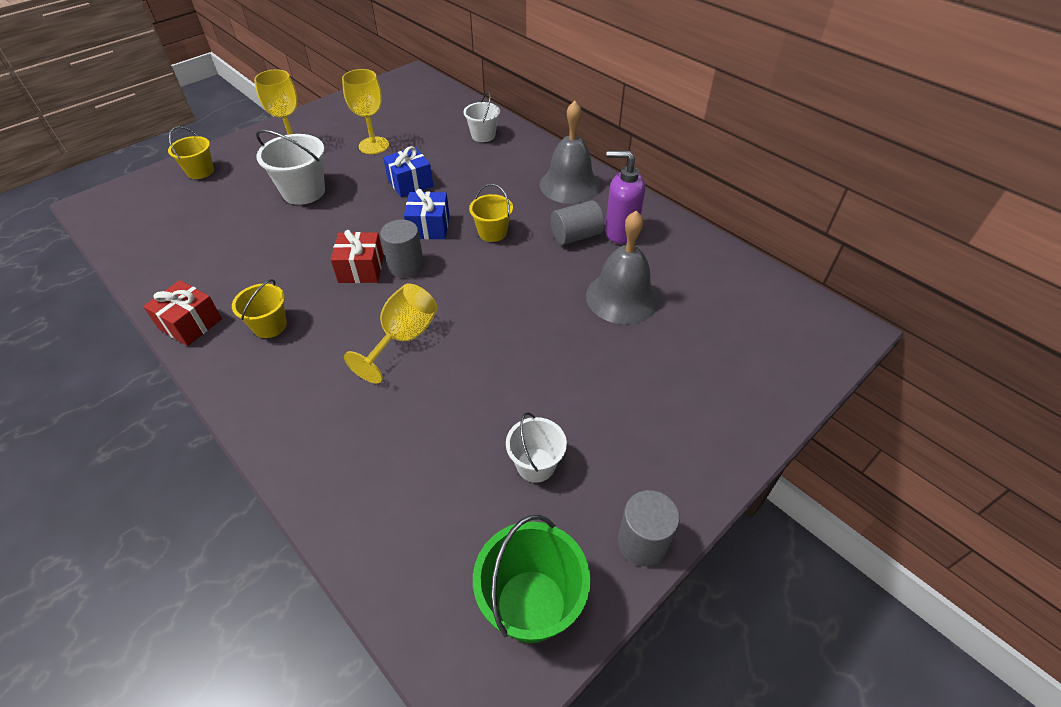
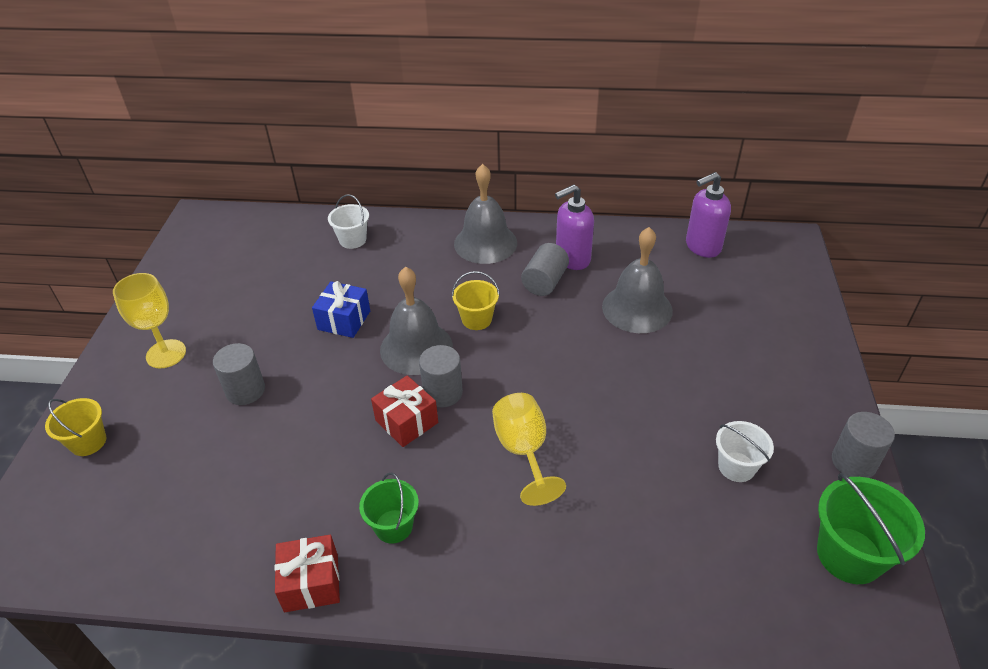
camera: 40 degrees left, 5 degrees down
(270, 326) = (393, 526): yellow bucket -> green bucket
(304, 192) = (245, 390): white bucket -> grey cylinder
(374, 145) = (256, 306): yellow goblet -> none
(429, 227) = (416, 348): blue gift -> grey bell
(748, 285) = (702, 247): none -> purple soap dispenser

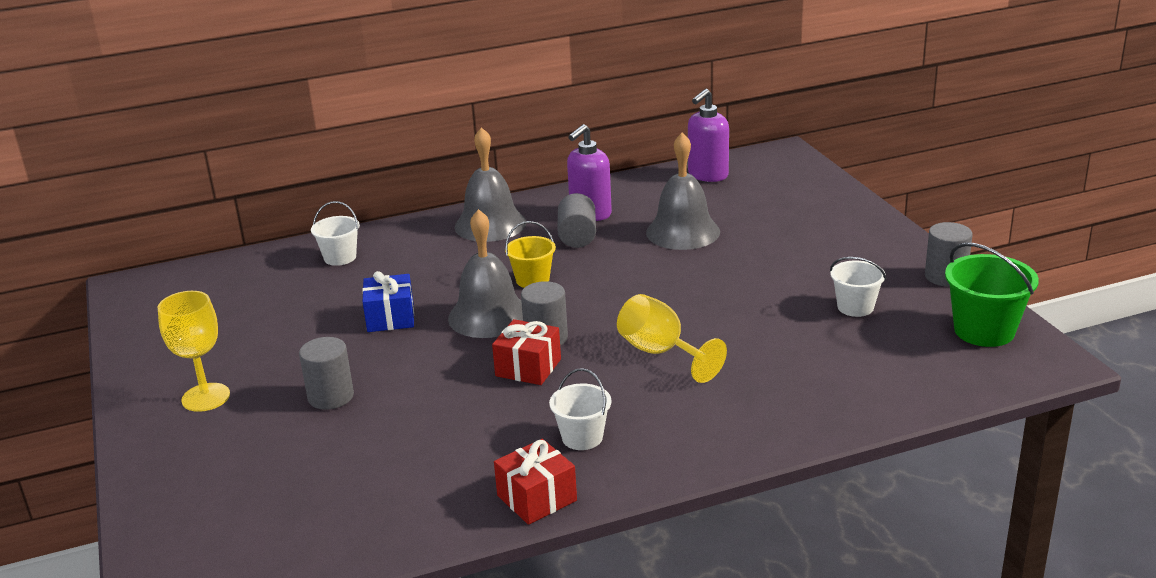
camera: 25 degrees left, 15 degrees down
(88, 442) = (182, 486): yellow bucket -> none
(393, 526) = (582, 437): green bucket -> white bucket

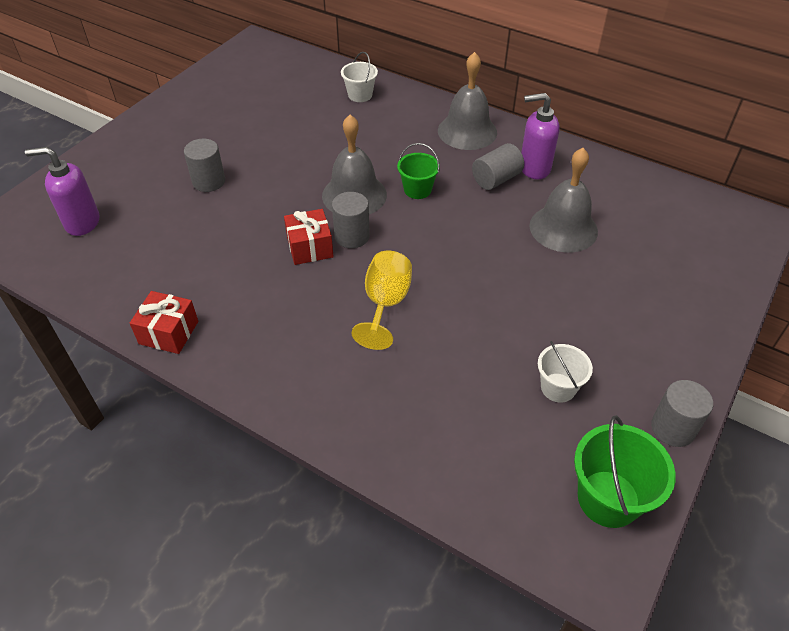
camera: 50 degrees right, 20 degrees up
(206, 397) = (171, 136): yellow goblet -> none
(390, 317) = (313, 155): blue gift -> none
(532, 280) = (417, 190): yellow bucket -> green bucket
(582, 437) = (250, 318): white bucket -> none
(707, 175) = (665, 197): purple soap dispenser -> purple soap dispenser (82, 222)

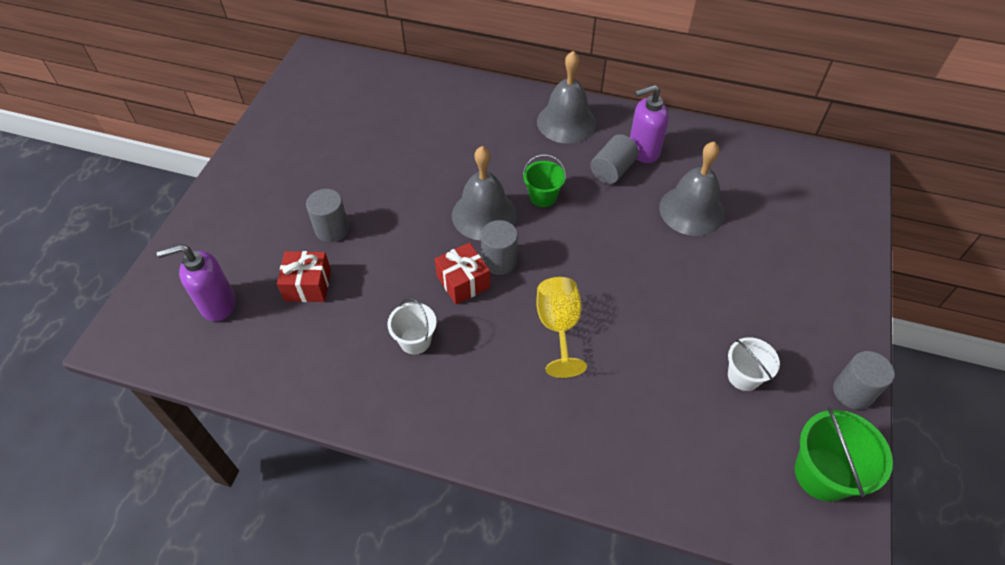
camera: 15 degrees left, 5 degrees up
(169, 332) = (360, 407): red gift -> red gift (308, 285)
(360, 95) = (446, 100): white bucket -> white bucket (415, 340)

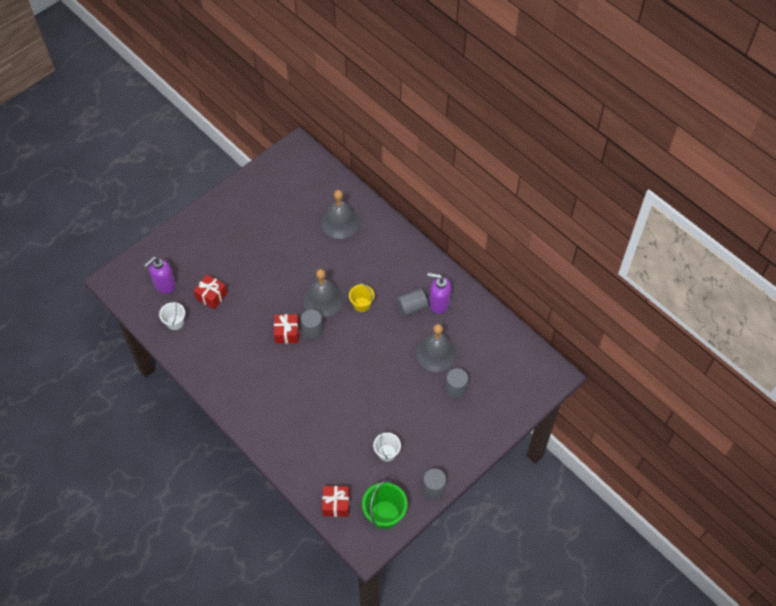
camera: 30 degrees right, 5 degrees up
(217, 304) = (164, 285): purple soap dispenser -> purple soap dispenser turned 60 degrees counterclockwise
(332, 229) = (241, 269): grey cylinder -> grey cylinder (456, 389)
(415, 340) = (244, 352): white bucket -> white bucket (175, 322)
(543, 196) = (362, 304): green bucket -> yellow bucket
(558, 327) = (316, 381): yellow goblet -> none
(566, 122) = (410, 263): grey bell -> grey bell (340, 222)
(739, 502) = (336, 504): none -> red gift

